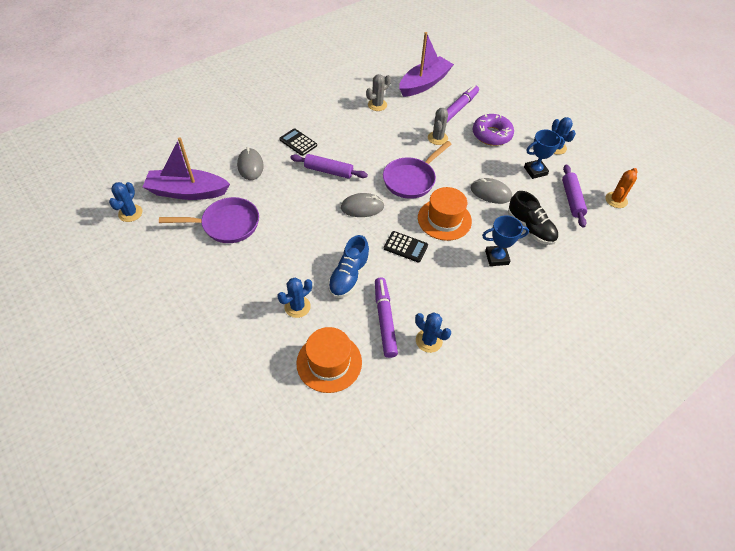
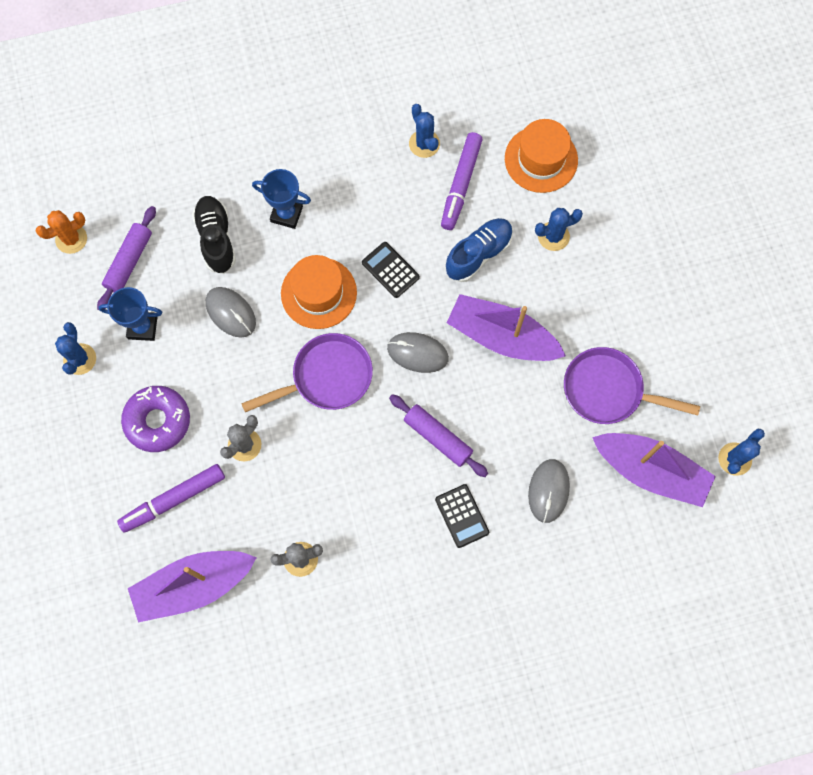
camera: 155 degrees left, 20 degrees up
(310, 232) = (502, 336): none -> purple boat

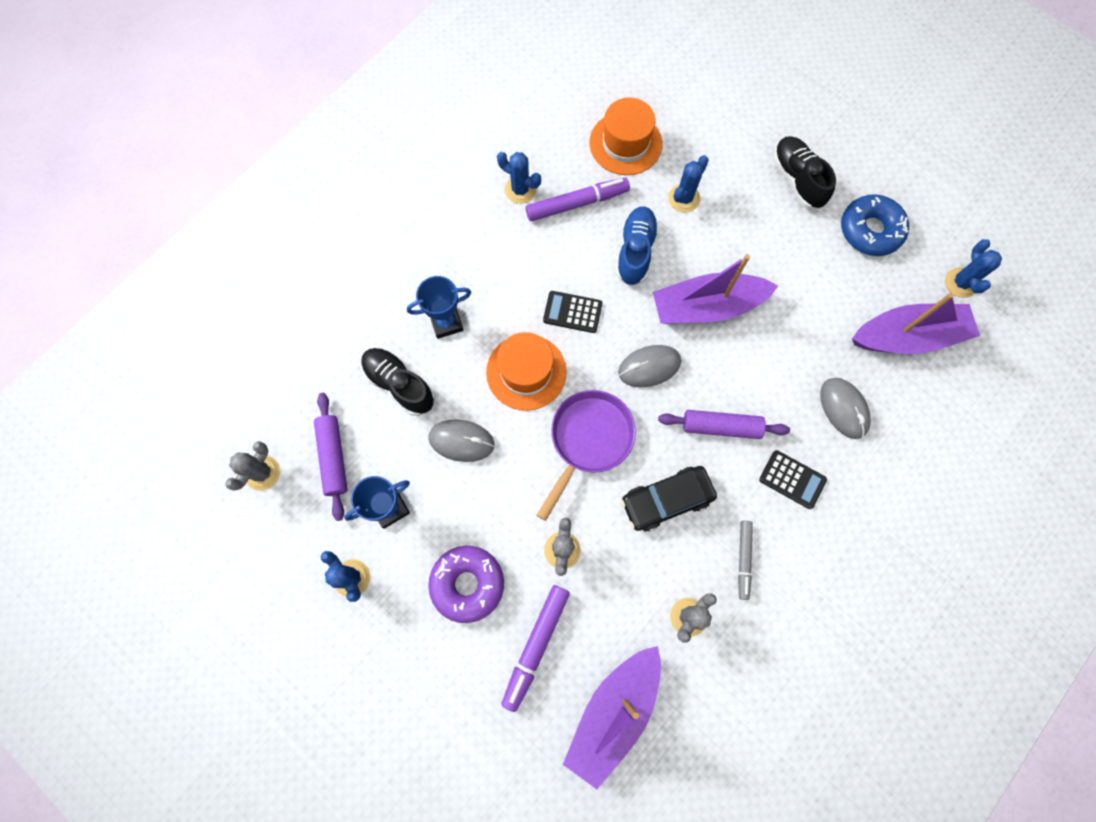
camera: 35 degrees left, 0 degrees up
(71, 239) = (262, 473): orange cactus -> grey cactus
(351, 463) = (666, 500): none -> black car
(375, 548) = (743, 559): none -> grey marker
(461, 184) = (576, 203): purple marker -> purple marker turned 90 degrees counterclockwise
(608, 390) = (824, 294): purple pan -> none
(663, 282) = (797, 180): none -> black shoe
(692, 365) = (870, 230): none -> blue donut

